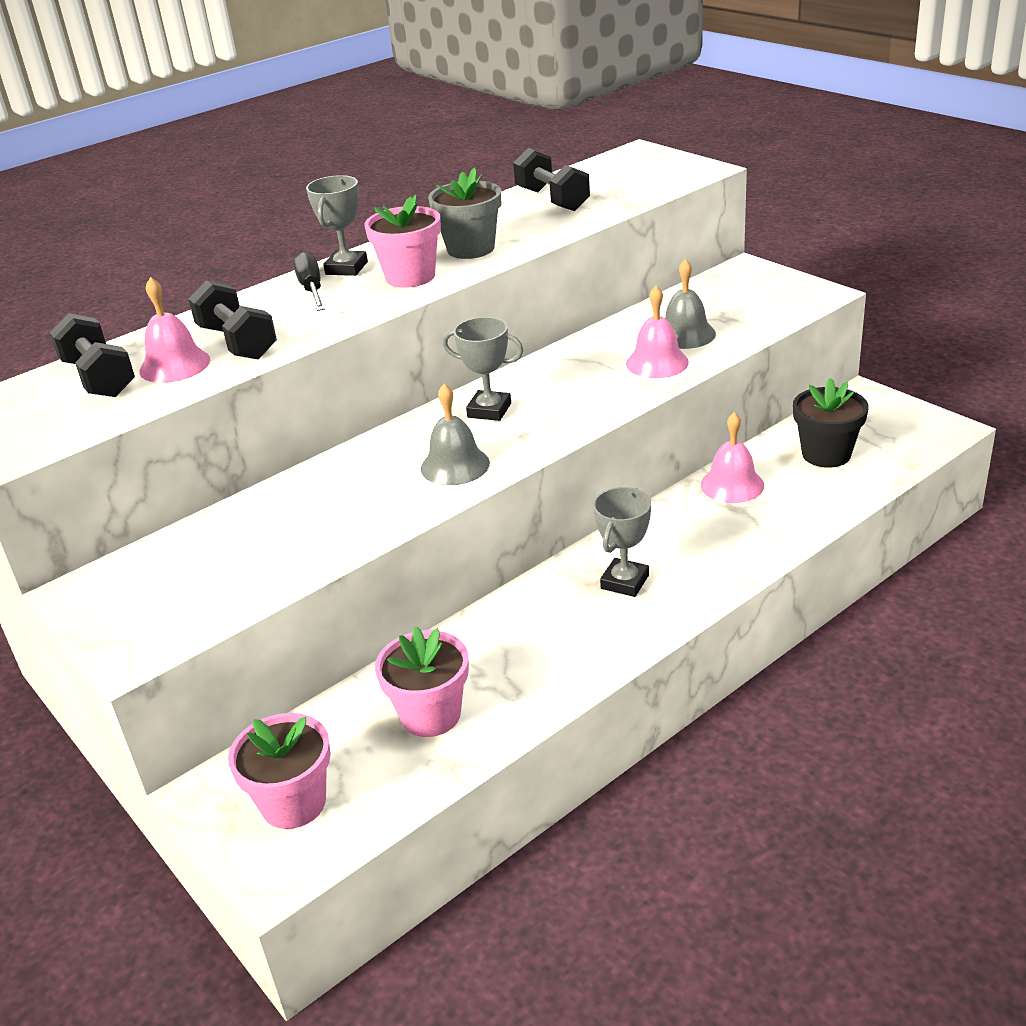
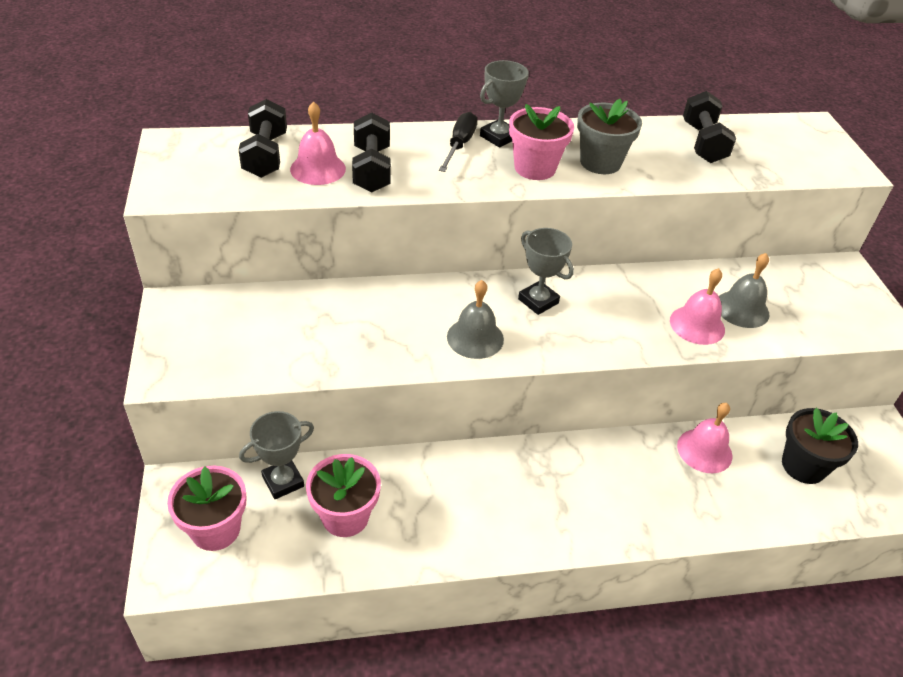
camera: 25 degrees right, 10 degrees up
(625, 582) = (557, 489): grey trophy -> grey trophy (283, 481)

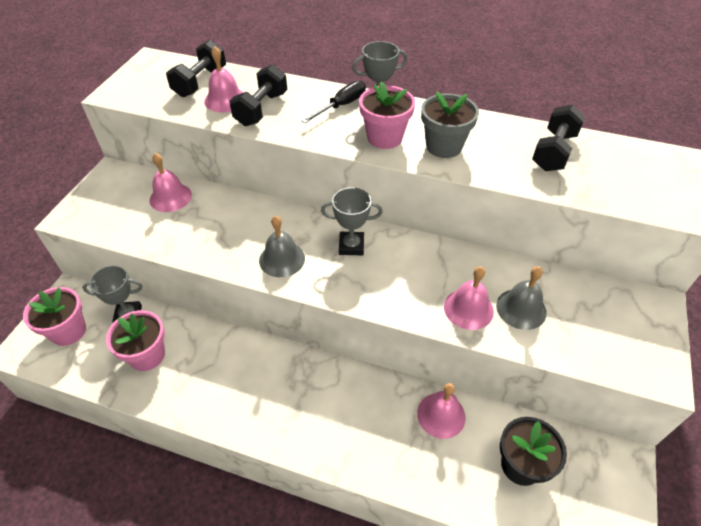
camera: 30 degrees right, 5 degrees up
(282, 311) = (170, 197): none -> pink bell
(538, 301) = (351, 246): grey trophy -> grey trophy turned 75 degrees counterclockwise

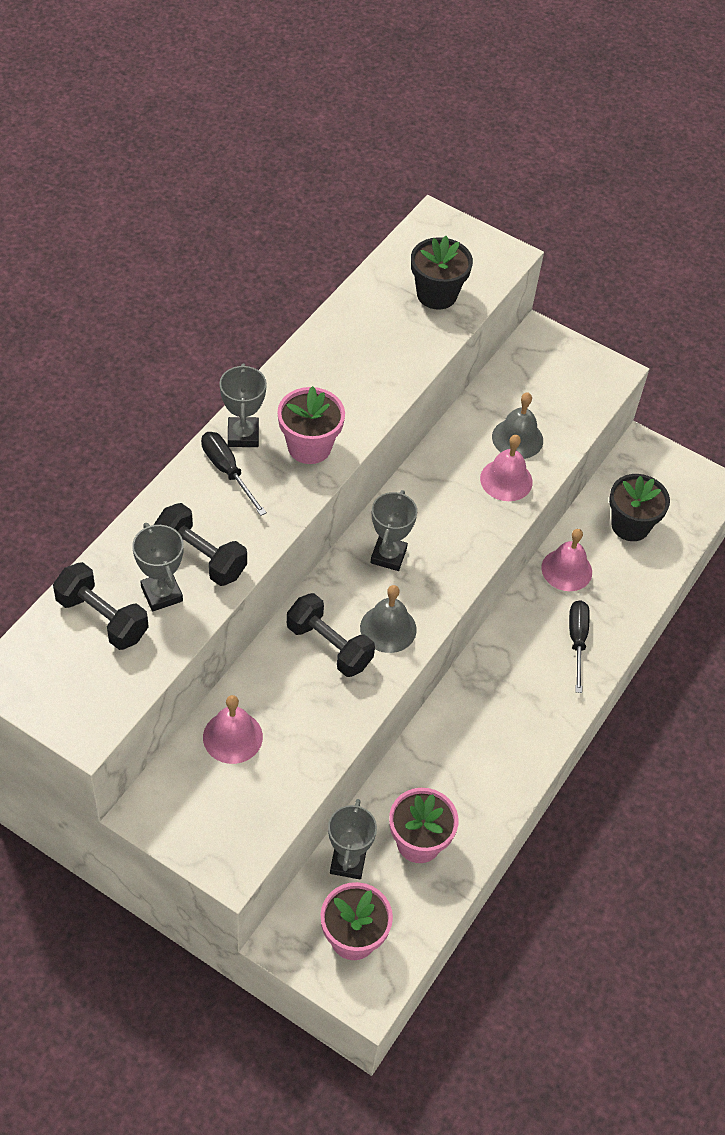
camera: 80 degrees left, 5 degrees up
(225, 100) = (161, 594): pink bell -> grey trophy
(366, 438) = (577, 641): none -> black screwdriver
(444, 146) = (345, 399): grey flower pot -> none
(553, 152) = (387, 312): black dumbbell -> black dumbbell (329, 646)
(599, 176) = (436, 294): none -> black flower pot

